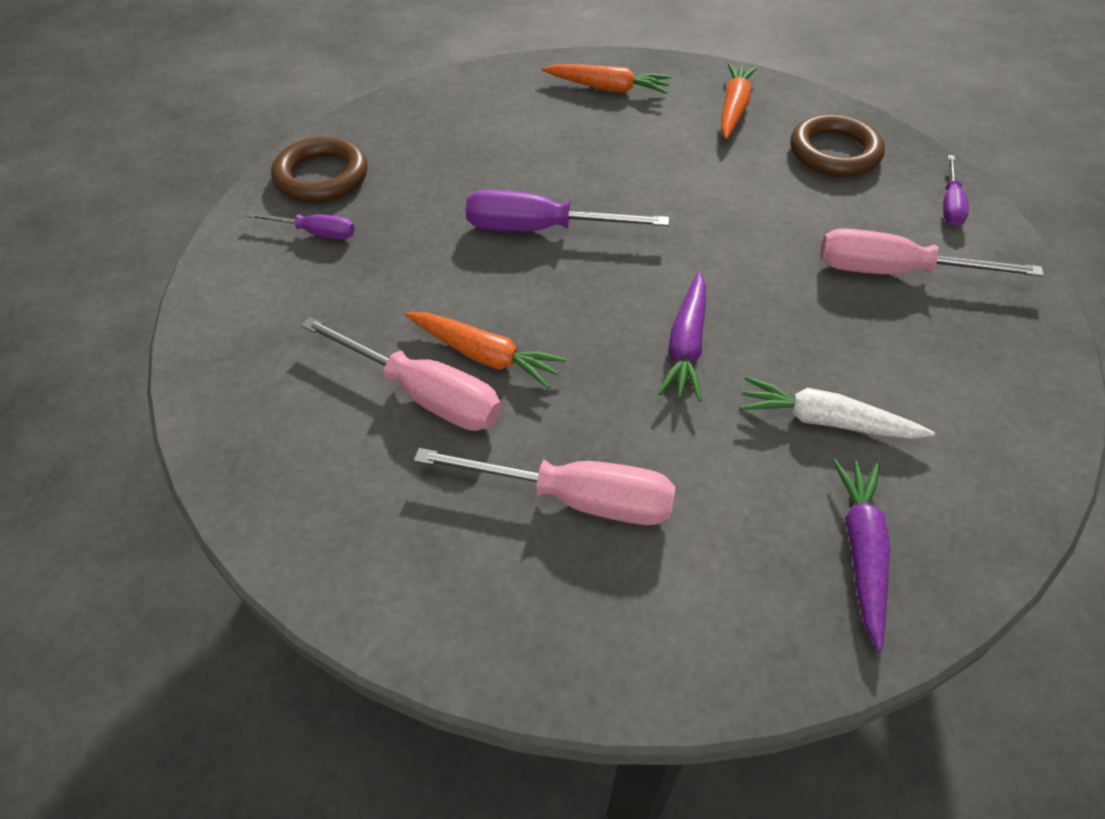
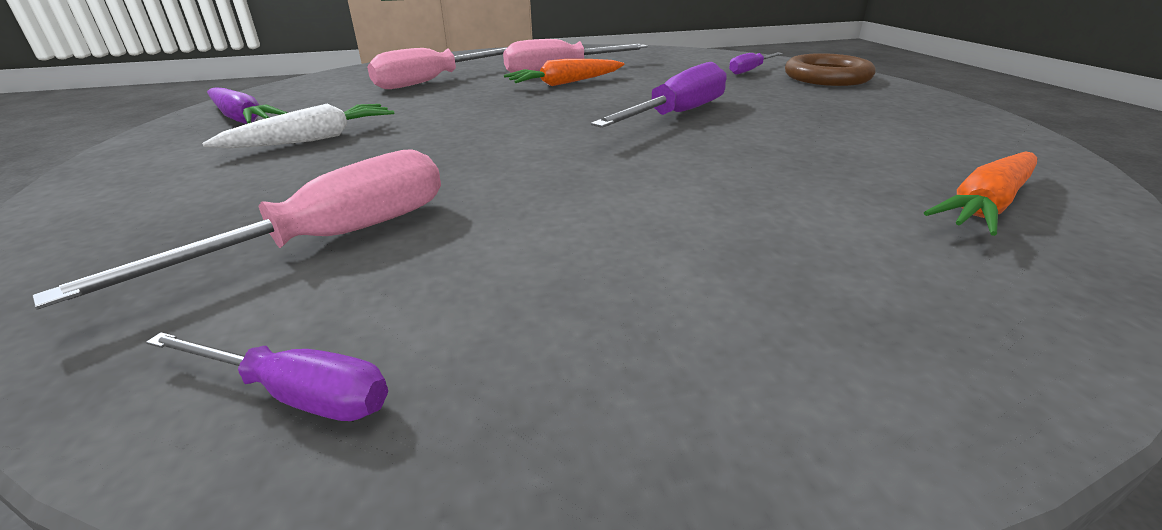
camera: 125 degrees right, 20 degrees down
(686, 346) = (466, 123): purple carrot -> none
(734, 108) = (873, 292): orange carrot -> none
(834, 152) = (621, 338): brown ring -> none
(950, 204) = (296, 394): purple screwdriver -> purple screwdriver turned 150 degrees clockwise

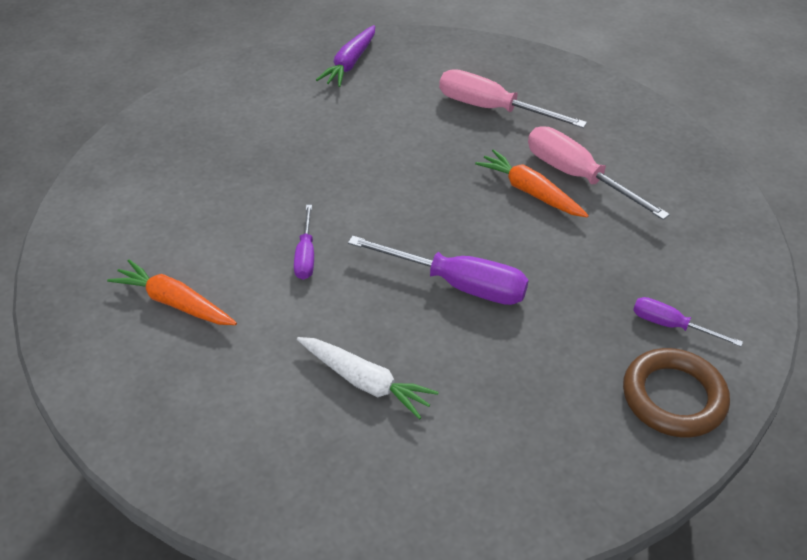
camera: 70 degrees right, 15 degrees up
(296, 394) = (85, 231): purple screwdriver -> purple screwdriver (306, 255)
(313, 139) = (322, 115): white carrot -> white carrot (365, 382)
(330, 240) = (190, 188): pink screwdriver -> none
(985, 206) = (307, 467): orange carrot -> orange carrot (174, 302)

